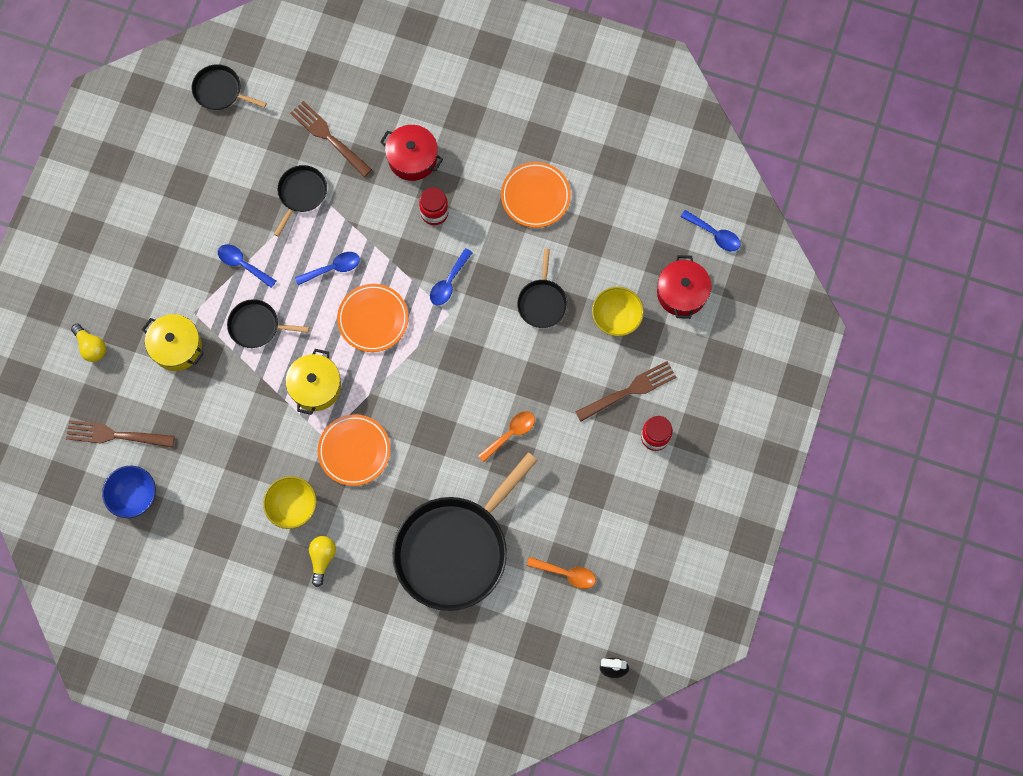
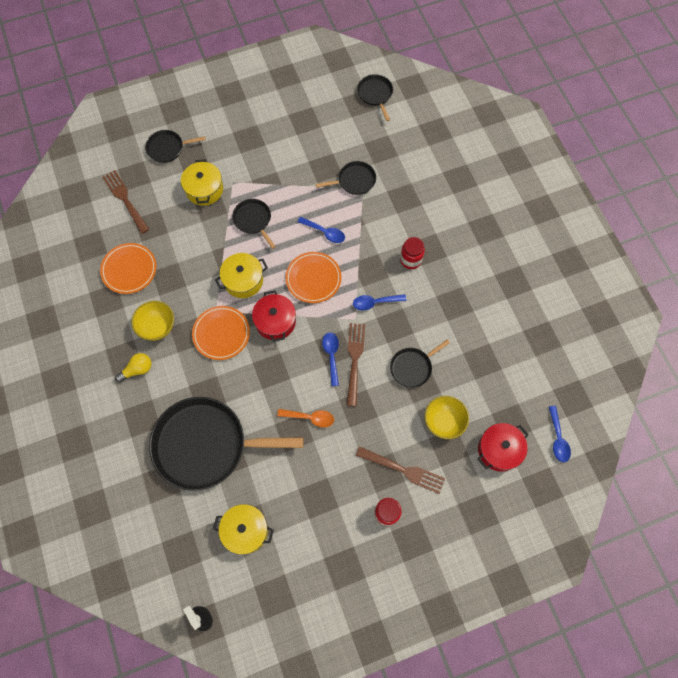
camera: 50 degrees right, 5 degrees down
(91, 347) = (167, 148): yellow light bulb -> black pan
(134, 496) = (96, 237): blue bowl -> none
(242, 264) = (284, 184): blue spoon -> blue spoon (331, 355)
(329, 137) = (402, 168): brown fork -> brown fork (355, 360)
(412, 158) = (432, 221): red pot -> red pot (275, 321)
(535, 196) = (476, 308): orange plate -> orange plate (129, 269)
(566, 574) = (245, 530): orange spoon -> yellow pot

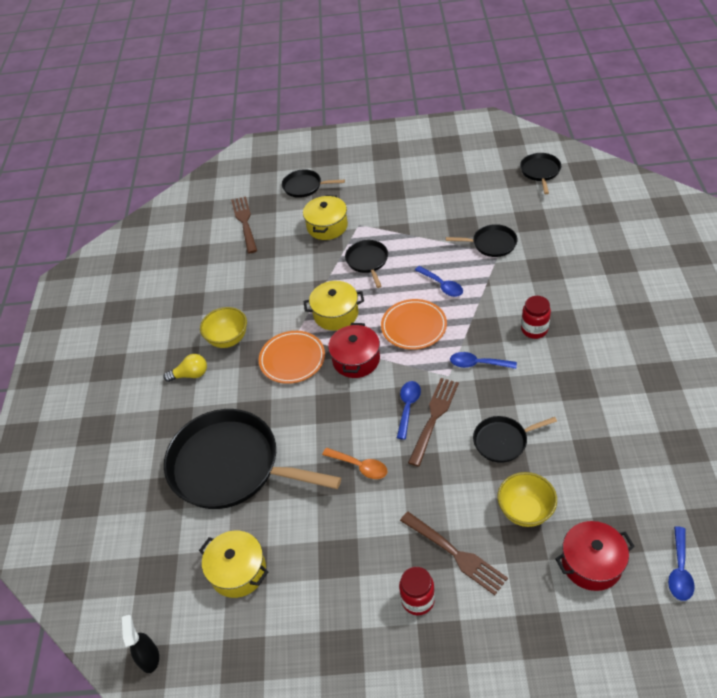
camera: 25 degrees right, 20 degrees down
(129, 269) = (222, 282): orange plate -> none

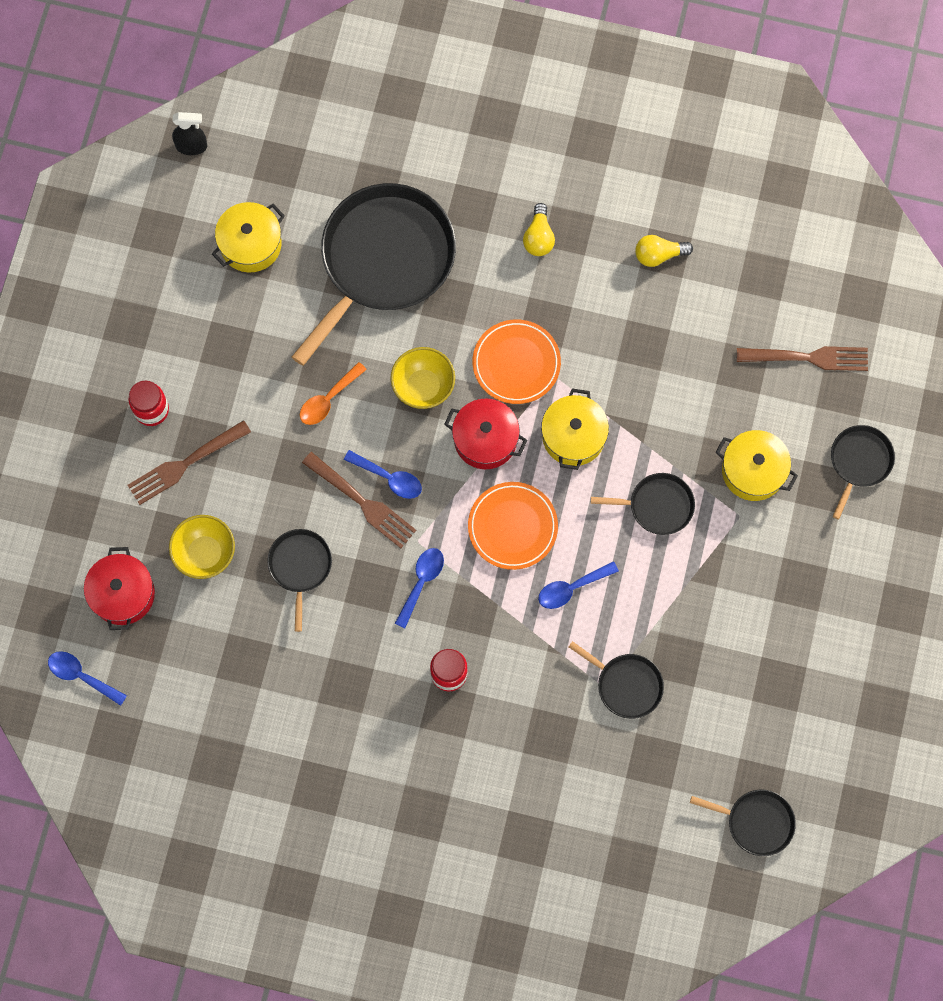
camera: 100 degrees right, 25 degrees up
(190, 307) = (658, 255): none -> yellow light bulb
(228, 339) = (581, 292): yellow bowl -> yellow bowl (423, 387)
(491, 244) = (626, 685): black pan -> black pan turned 75 degrees counterclockwise

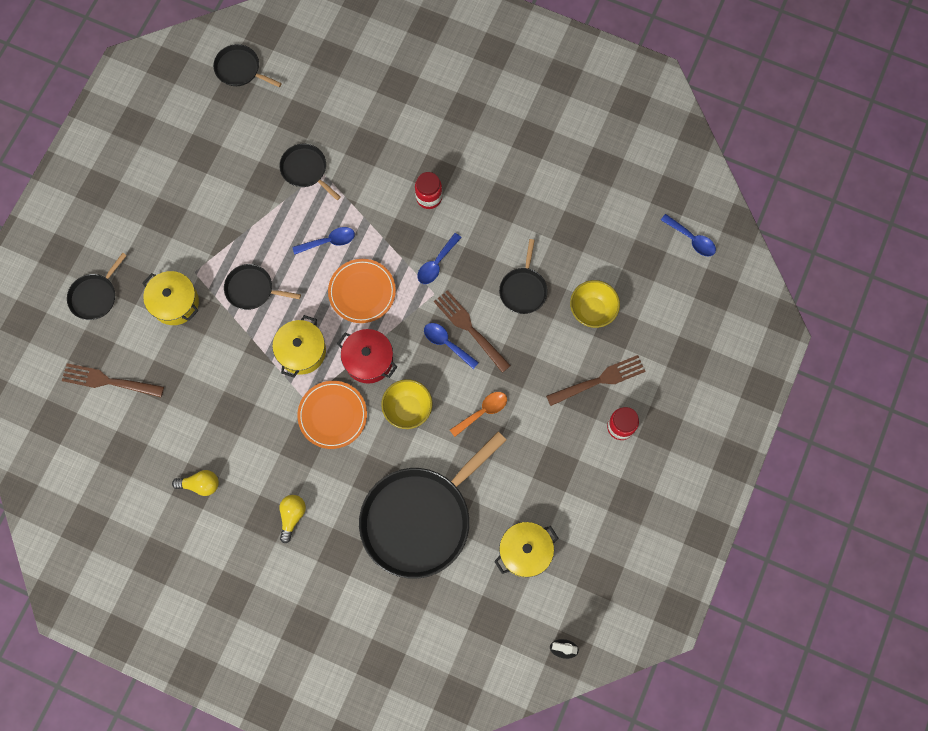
camera: 170 degrees left, 0 degrees up
(123, 594) = (656, 292): red pot -> none

